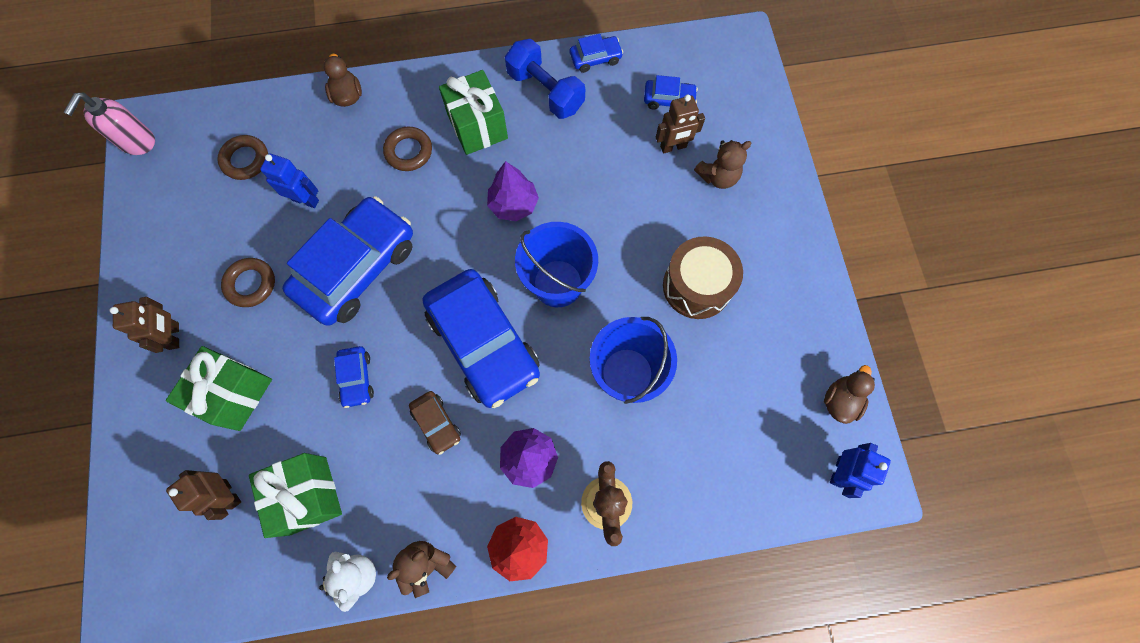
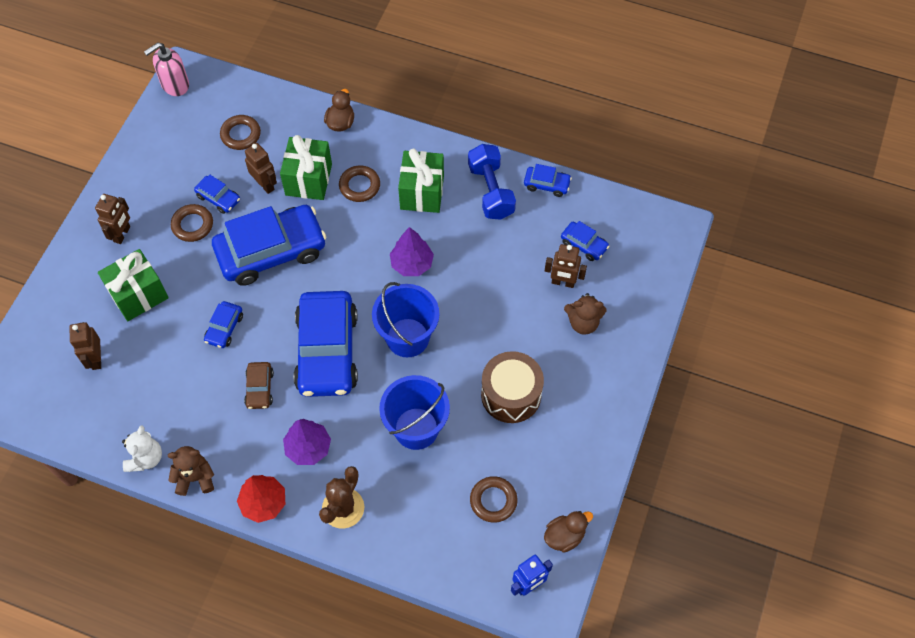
camera: 30 degrees right, 10 degrees down
(262, 240) = (218, 198): none -> blue car
(306, 200) = (265, 185): blue robot -> brown robot
(308, 495) = (146, 388): green gift -> green gift (308, 179)
(750, 405) = (493, 501): none -> brown ring

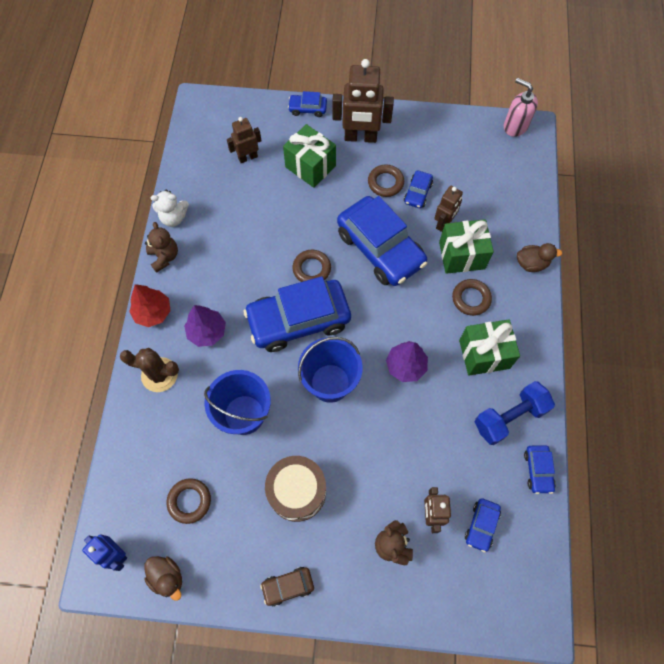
camera: 75 degrees right, 5 degrees up
(122, 234) = (360, 137): brown robot -> brown robot, size x1.73
(224, 328) = (298, 236): blue car -> blue car (307, 109)
(241, 135) = (486, 189): brown ring -> brown ring (311, 269)
(259, 388) = (251, 279): brown car -> brown car (288, 586)

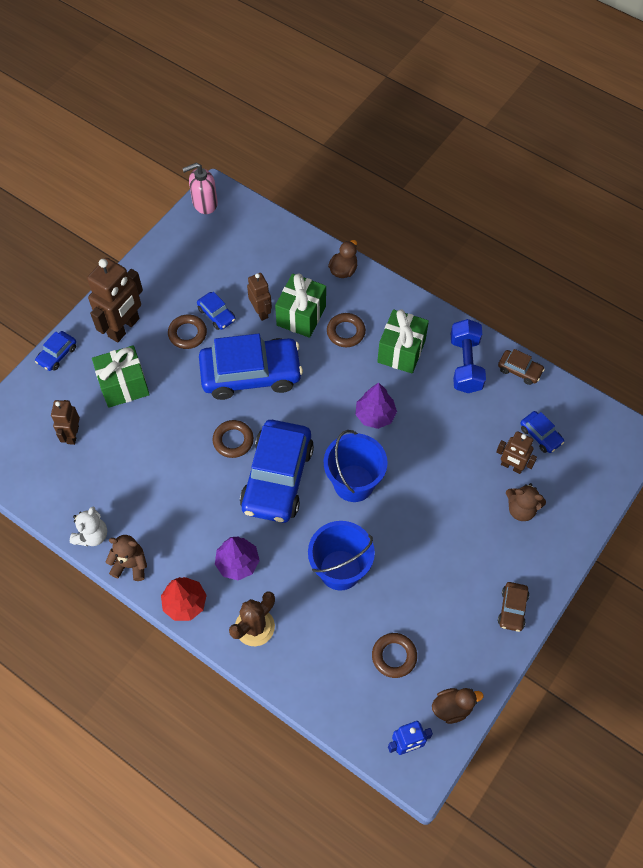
camera: 60 degrees left, 5 degrees down
(297, 491) = (436, 560): brown drum -> none
(538, 470) = (519, 370): blue car -> brown car

